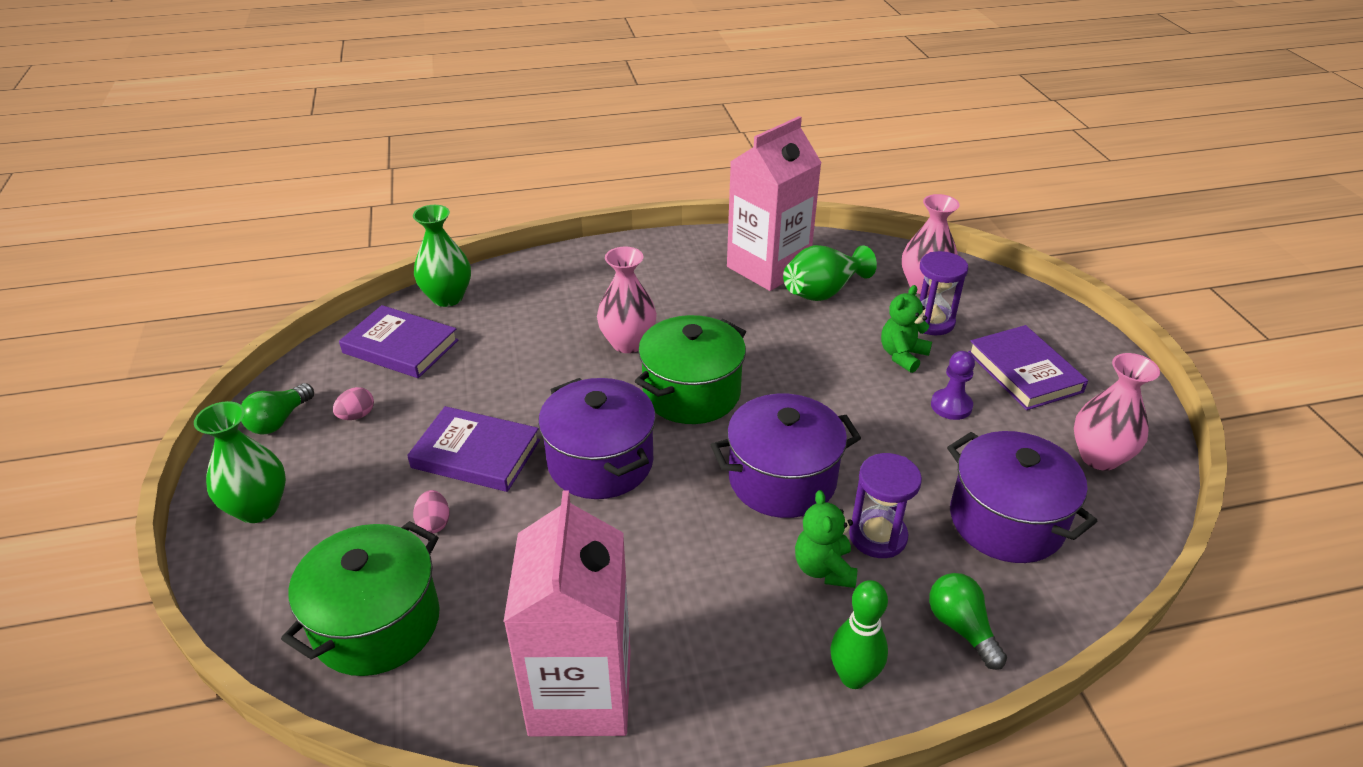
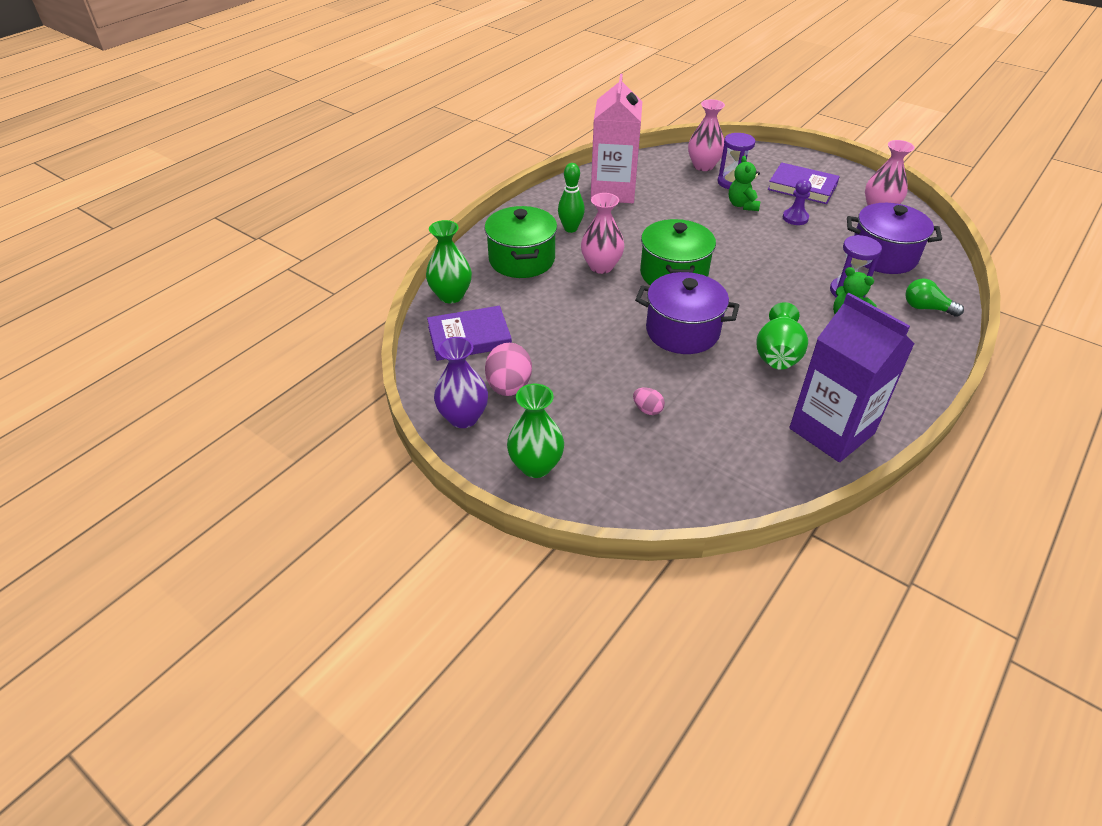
camera: 40 degrees left, 5 degrees up
(279, 420) = (463, 417): green light bulb -> purple vase
(357, 415) = (509, 387): pink egg -> pink egg, size x1.89
(377, 624) = (697, 470): green pot -> green pot (522, 260)
(476, 454) = (612, 365): purple book -> none
(580, 692) = (831, 431): pink carton -> purple carton
(782, 479) = (775, 290): purple pot -> none
(823, 292) = (660, 191): green vase -> green vase (777, 355)
(853, 677) = (918, 352): green bowling pin -> green bowling pin (570, 229)

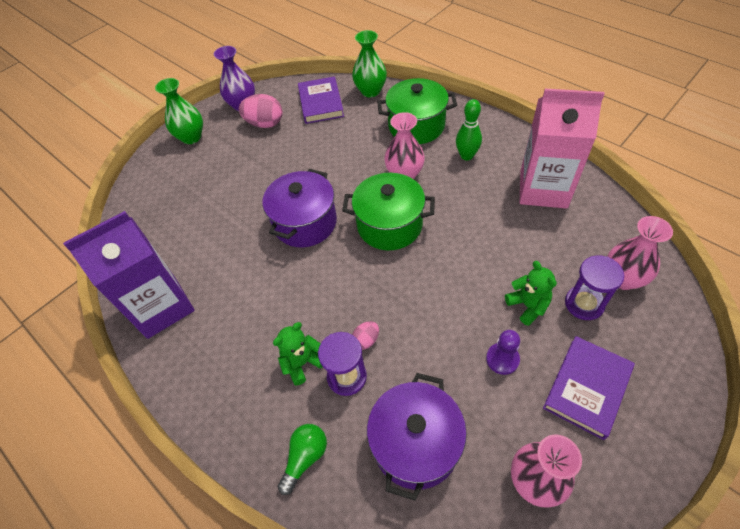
camera: 100 degrees right, 10 degrees up
(647, 410) = (222, 193): pink egg -> pink egg (366, 340)
(742, 205) = (528, 306): green teddy bear -> green teddy bear turned 60 degrees clockwise
(777, 355) = (260, 287): green vase -> none

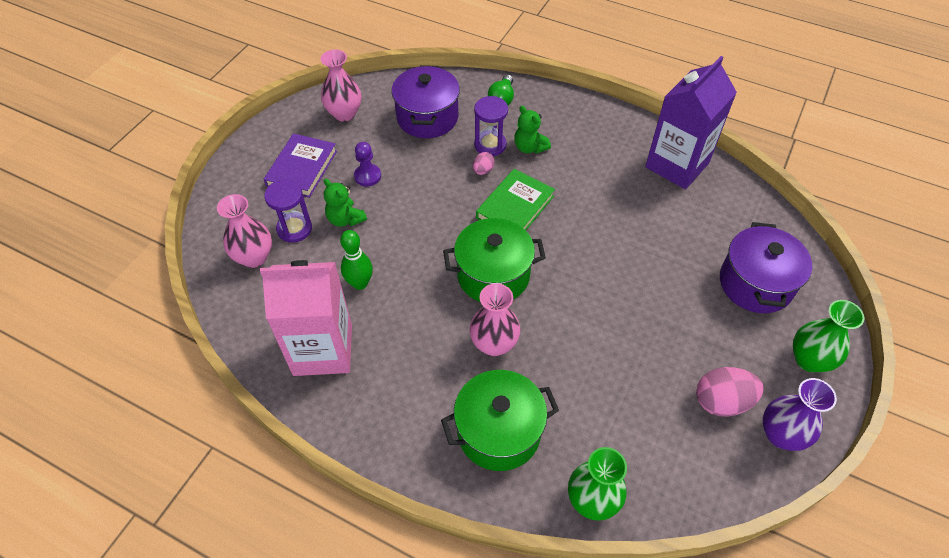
camera: 160 degrees right, 0 degrees up
(302, 363) = (529, 147): green teddy bear -> green teddy bear turned 105 degrees clockwise
(305, 223) = (587, 263): purple pot -> purple pot (755, 284)
(320, 103) = (661, 459): purple book -> none
(347, 288) = (515, 207): none -> green book
(466, 156) = (420, 387): green bowling pin -> green bowling pin (360, 283)

